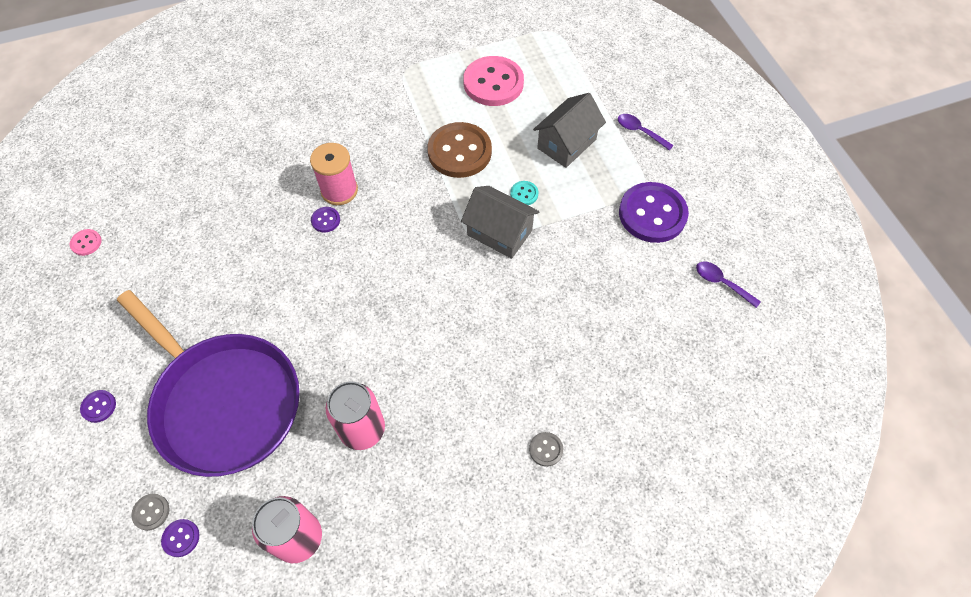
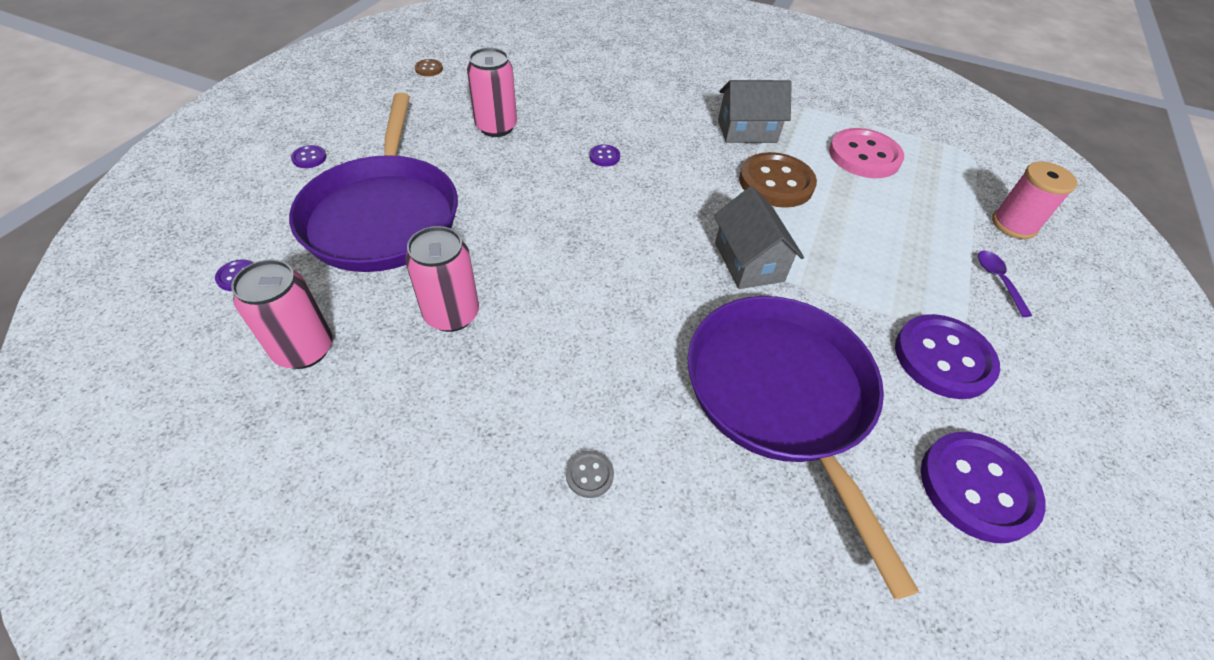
camera: 40 degrees right, 10 degrees down
(86, 243) = (429, 69): pink button -> brown button
(151, 512) = (246, 244): grey button -> none
(215, 257) = (496, 127): none -> pink can
(339, 190) = (639, 145): pink spool -> pink spool (1014, 224)
(524, 194) = (807, 249): turquoise button -> none
(566, 144) = (896, 240): grey house -> grey house (747, 131)
(595, 312) = (781, 396): none -> purple pan
(721, 283) = (977, 487): purple spoon -> purple button

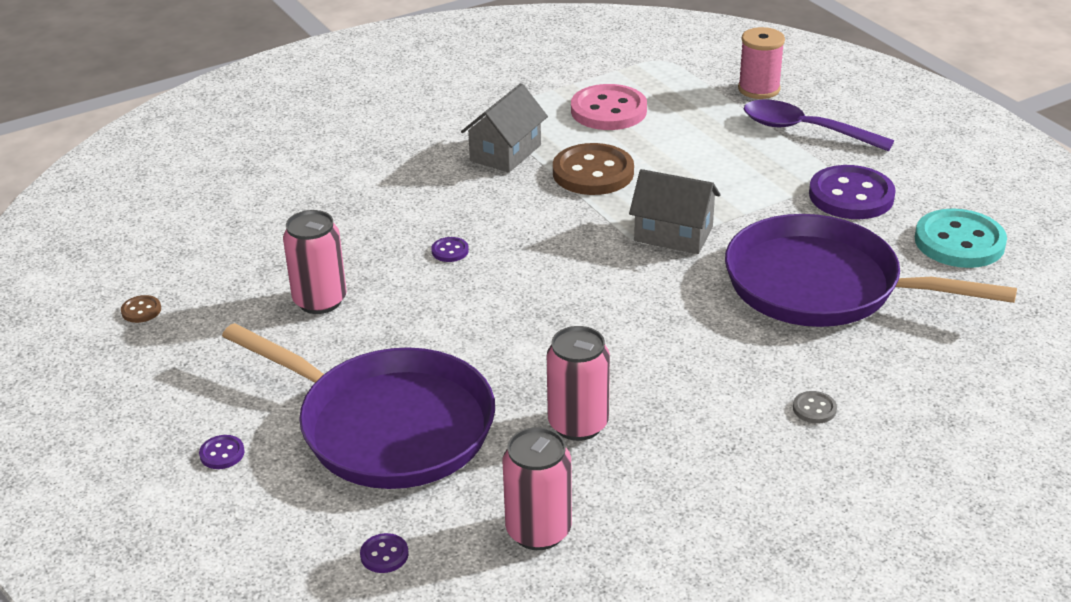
camera: 50 degrees left, 15 degrees down
(977, 487) = (959, 242): purple button -> turquoise button
(998, 280) = (805, 130): purple spoon -> purple spoon, size x1.96

